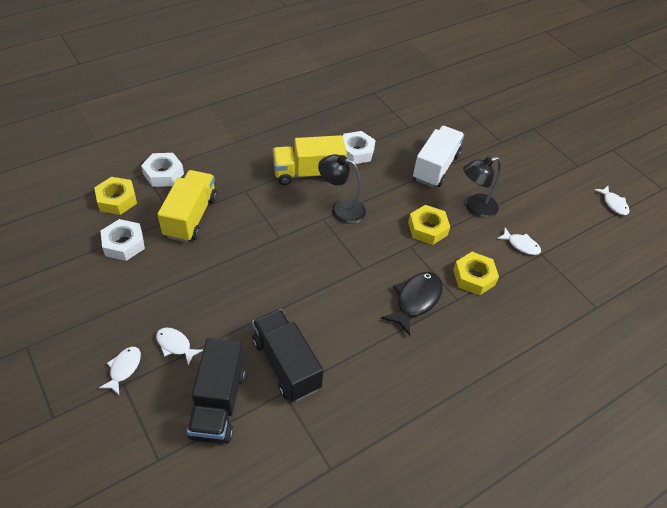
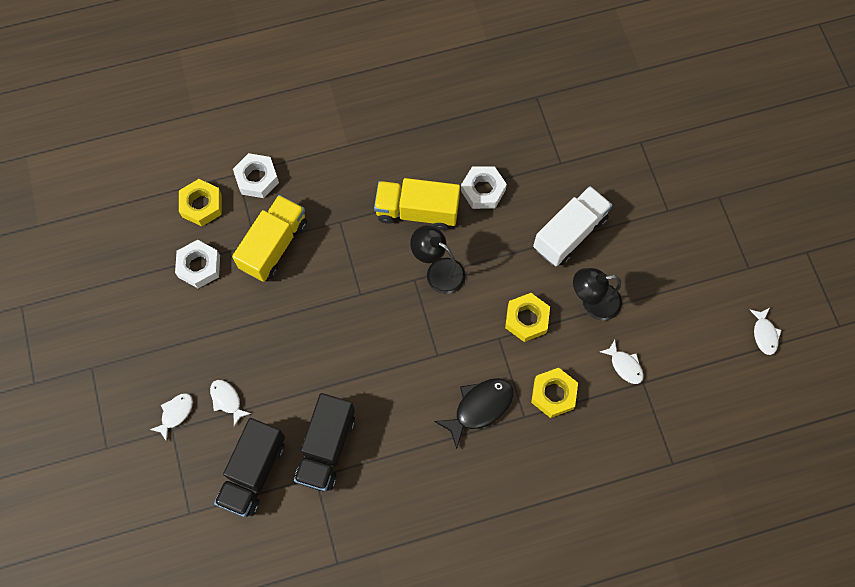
camera: 20 degrees right, 20 degrees up
(286, 364) = (326, 447): black truck -> black truck turned 150 degrees counterclockwise

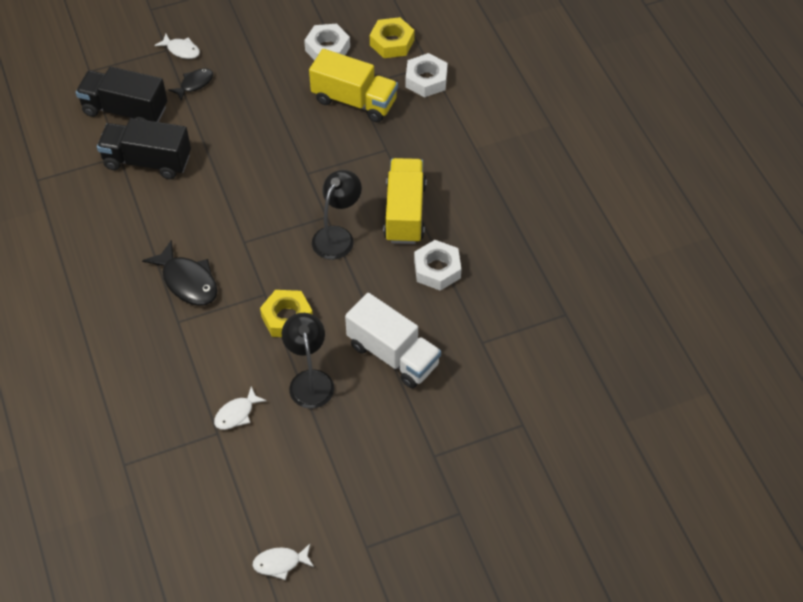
camera: 85 degrees right, 15 degrees down
(227, 400) = (194, 84): white fish -> black fish
(553, 394) = (202, 346): yellow nut -> none

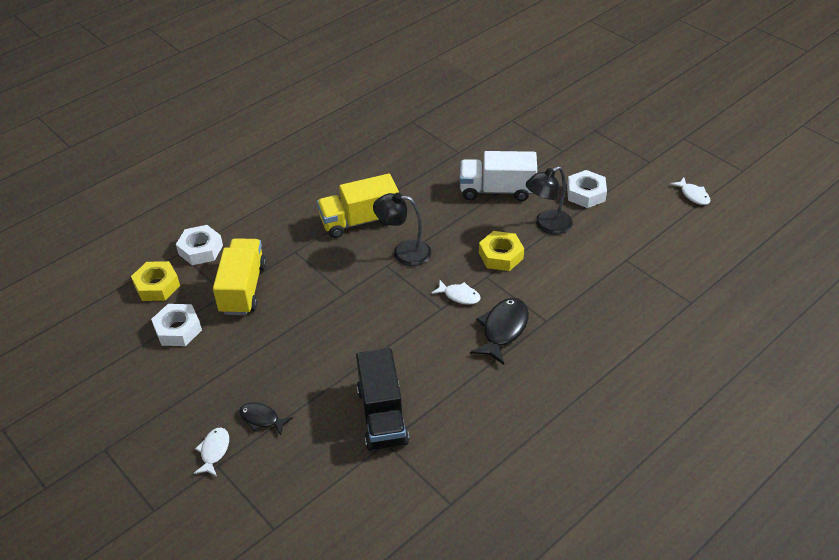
camera: 110 degrees left, 10 degrees down
(125, 110) = (321, 465): black truck -> none
(237, 414) = (602, 254): white fish -> white fish (459, 296)
(393, 355) = (497, 190): white truck -> white truck turned 105 degrees counterclockwise
(437, 269) = (407, 189): white nut -> white nut (586, 194)

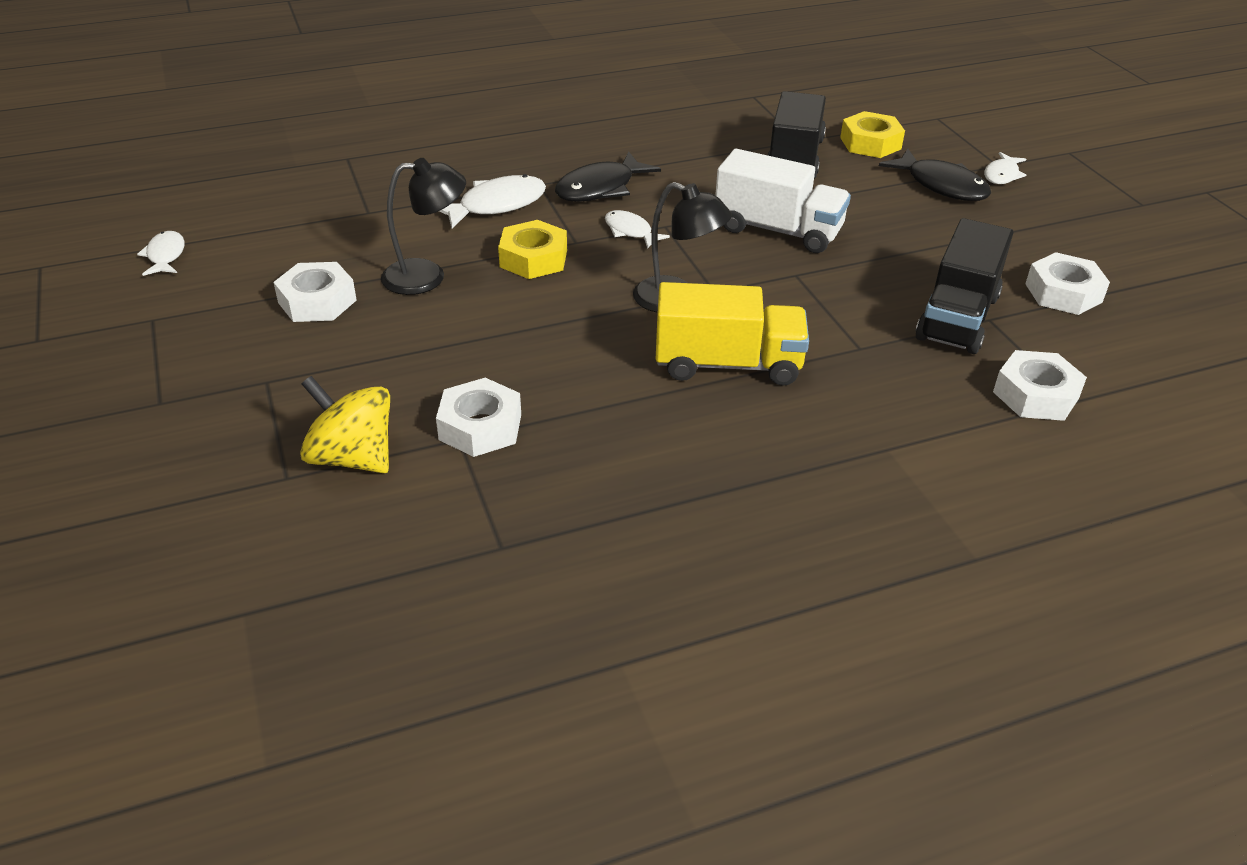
camera: 160 degrees left, 5 degrees down
(157, 286) = (1110, 358): yellow nut -> yellow nut (870, 143)
(243, 289) = (957, 318): yellow truck -> black truck
(262, 419) = (941, 185): black fish -> black fish, size x1.67
(454, 159) = (480, 427): none -> white nut
(494, 133) = (352, 457): none -> yellow spinning top
(497, 190) = (454, 347): white truck -> white truck (778, 230)
(556, 291) = (496, 205): none -> white fish

